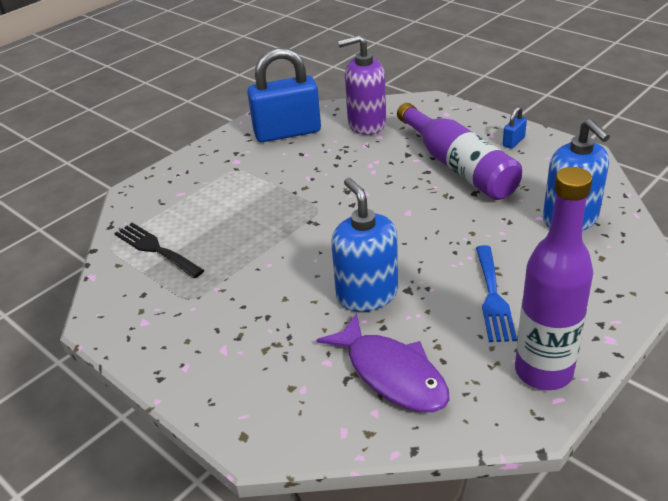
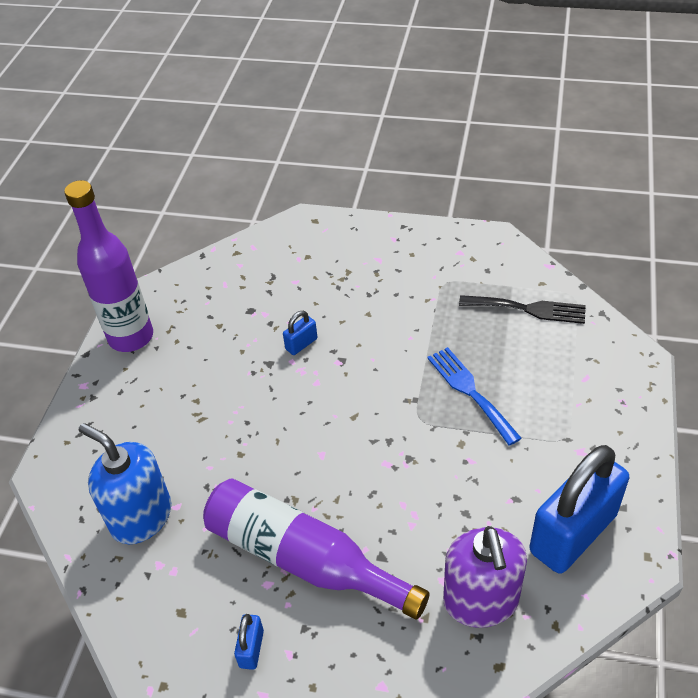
camera: 150 degrees right, 10 degrees up
(366, 124) = (481, 601): purple soap dispenser -> purple soap dispenser turned 120 degrees clockwise
(367, 294) = (301, 344): blue soap dispenser -> blue padlock
(392, 374) = (242, 292): purple fish -> none
(493, 297) = (191, 385): blue fork -> blue fork (470, 391)

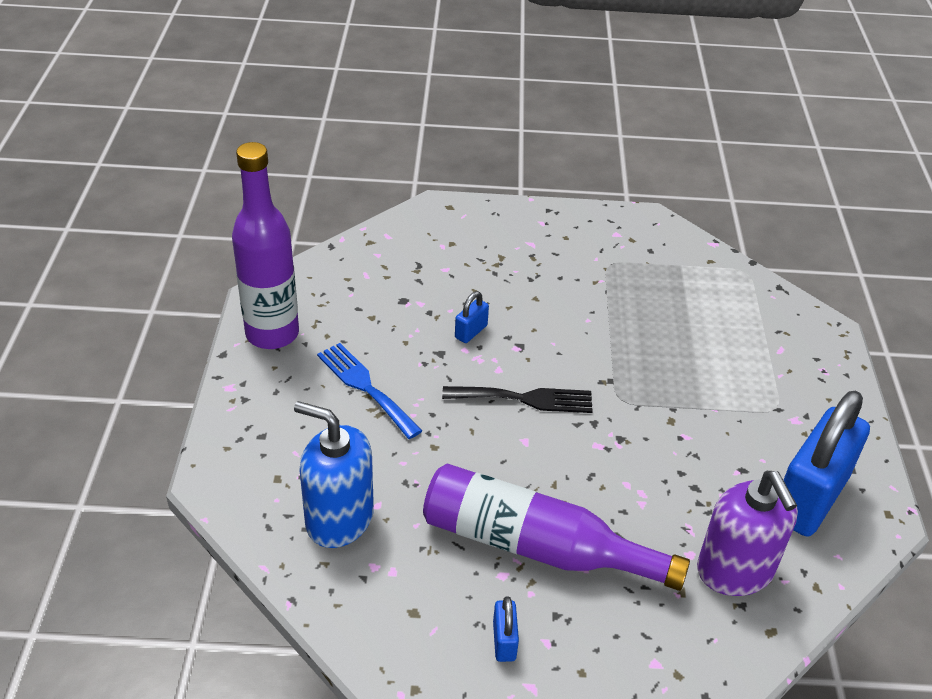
camera: 15 degrees left, 5 degrees down
(470, 391) = (666, 369): blue fork -> blue fork (365, 387)
(528, 309) = (704, 286): black fork -> black fork (525, 399)

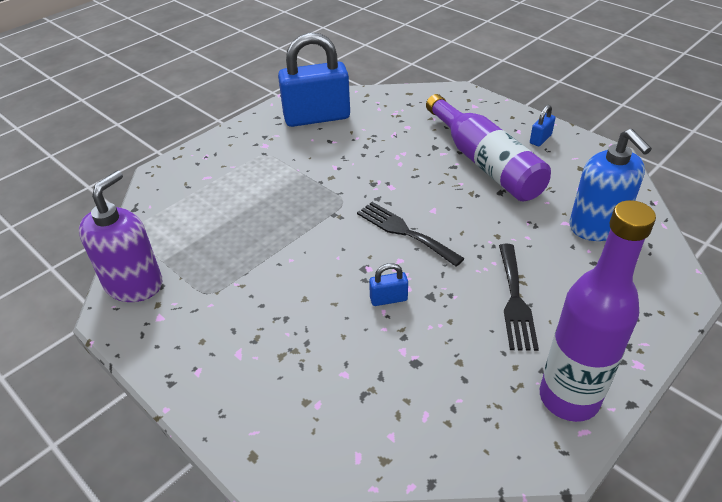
camera: 135 degrees left, 0 degrees up
(365, 387) = (515, 300): blue fork -> black fork
(735, 571) = (395, 113): purple soap dispenser -> purple soap dispenser (134, 284)

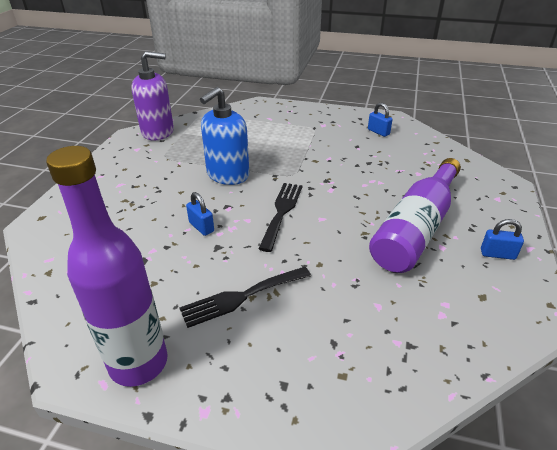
camera: 60 degrees right, 5 degrees down
(317, 117) = (378, 132): blue padlock -> blue padlock, size x0.41
(597, 226) = (393, 332): blue soap dispenser -> blue soap dispenser (227, 175)

